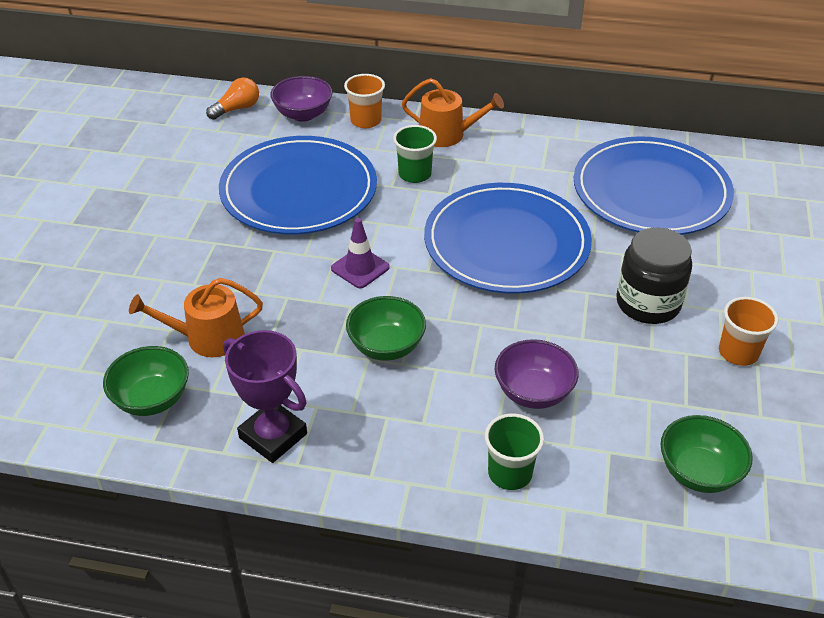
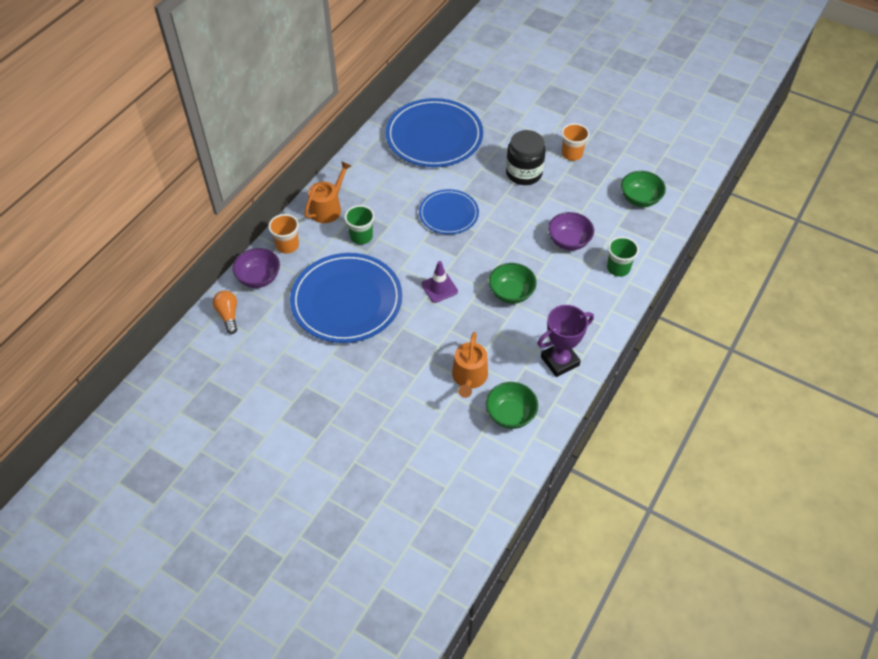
camera: 70 degrees left, 10 degrees up
(506, 243) = (448, 214): blue plate -> blue plate, size x0.58

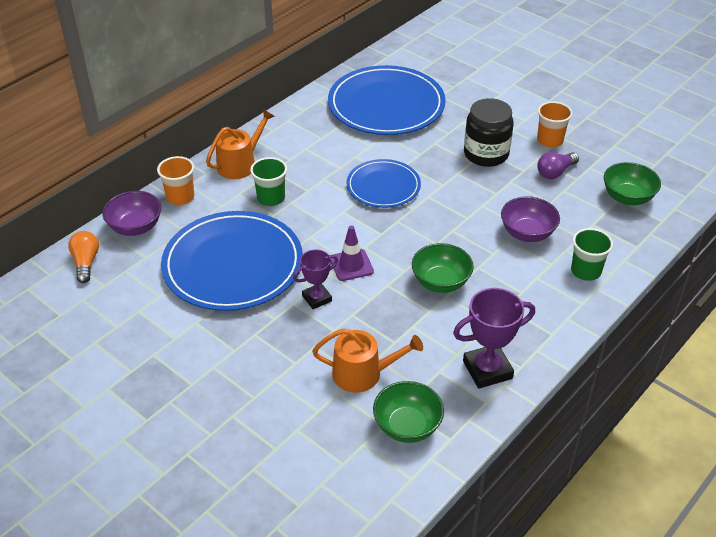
camera: 10 degrees right, 10 degrees down
(419, 320) = (317, 298): none -> purple trophy
(469, 378) = (363, 373): orange watering can -> orange watering can turned 105 degrees counterclockwise
(581, 183) = (555, 172): none -> purple light bulb

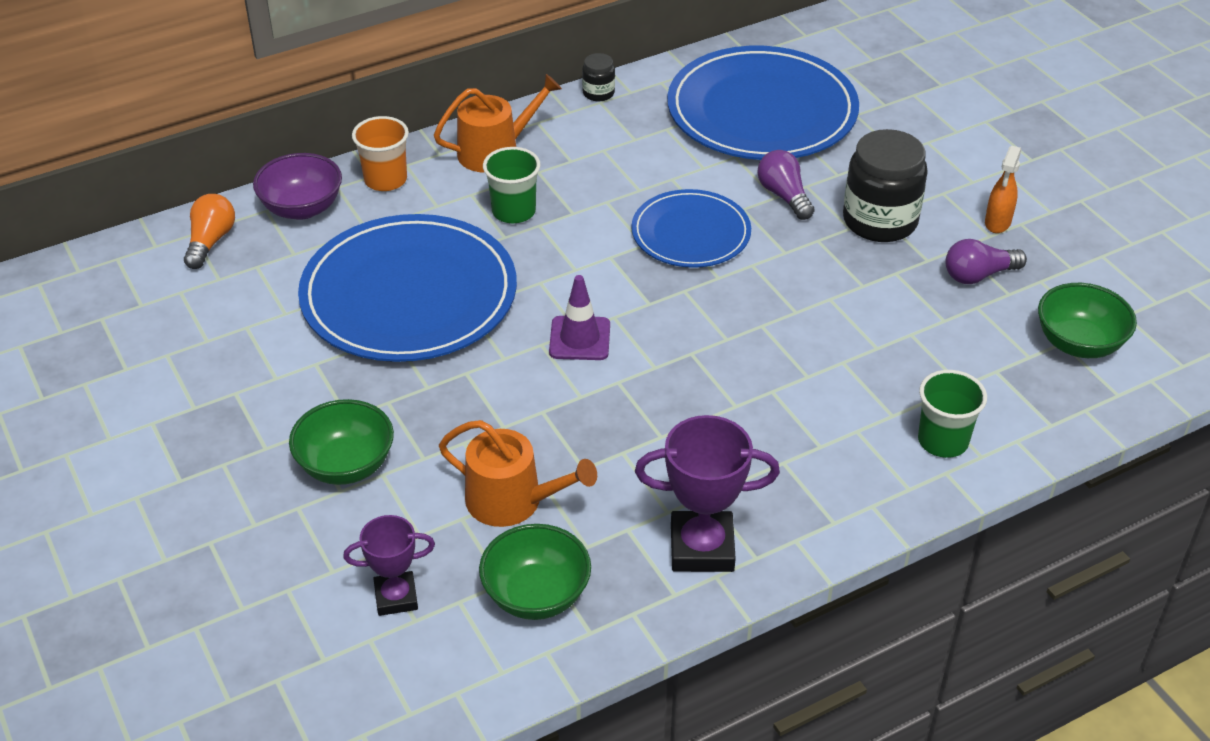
camera: 20 degrees right, 0 degrees up
(284, 115) = (598, 93): none -> black jar
(317, 298) = (503, 374): purple trophy -> purple trophy (396, 597)
(425, 152) = (784, 196): none -> purple light bulb
(441, 282) = (701, 398): green bowl -> green bowl (346, 465)
(527, 233) = (879, 359): purple bowl -> none
(550, 140) = (997, 223): orange cup -> orange spray bottle

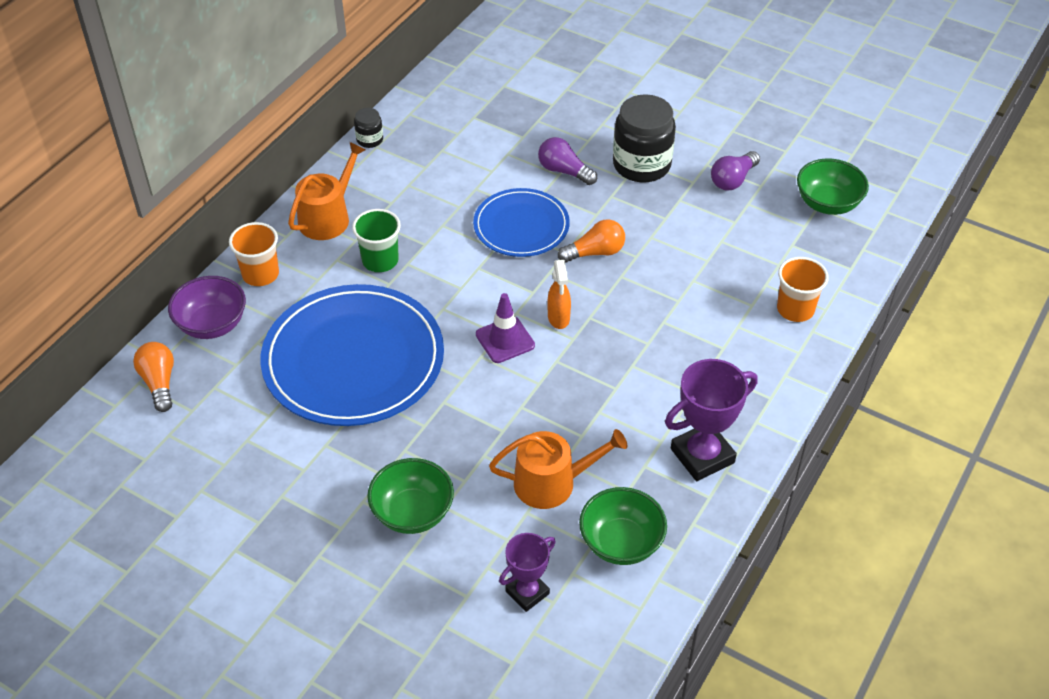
camera: 30 degrees left, 5 degrees up
(751, 290) = (595, 252): none -> orange light bulb
(762, 110) = (499, 110): blue plate -> none
(943, 441) = (795, 309): green cup -> orange cup
(997, 223) = (717, 136): orange spray bottle -> orange spray bottle (558, 318)

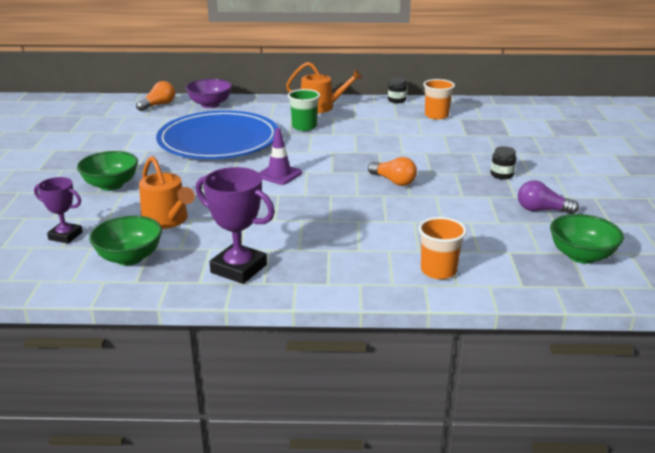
camera: 60 degrees right, 20 degrees down
(260, 274) = (258, 104): orange cup -> orange cup (436, 115)
(521, 226) = (385, 154): blue plate -> none
(558, 318) = (318, 185): orange spray bottle -> none
(564, 171) = (455, 153): purple light bulb -> none
(641, 165) = (502, 175): black jar -> black jar, size x0.47

